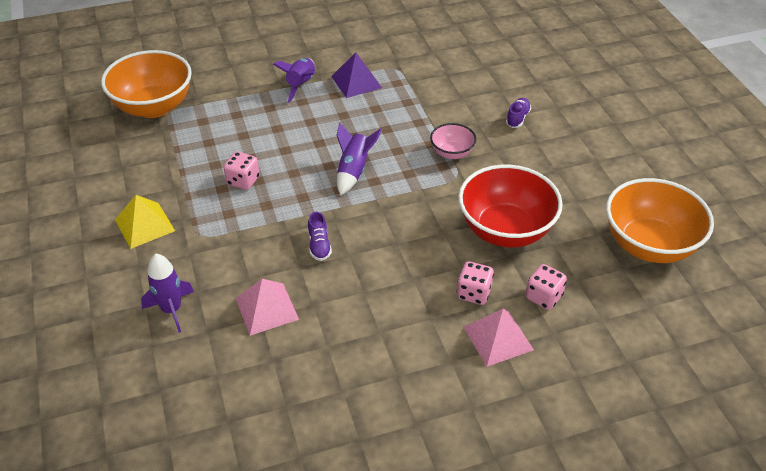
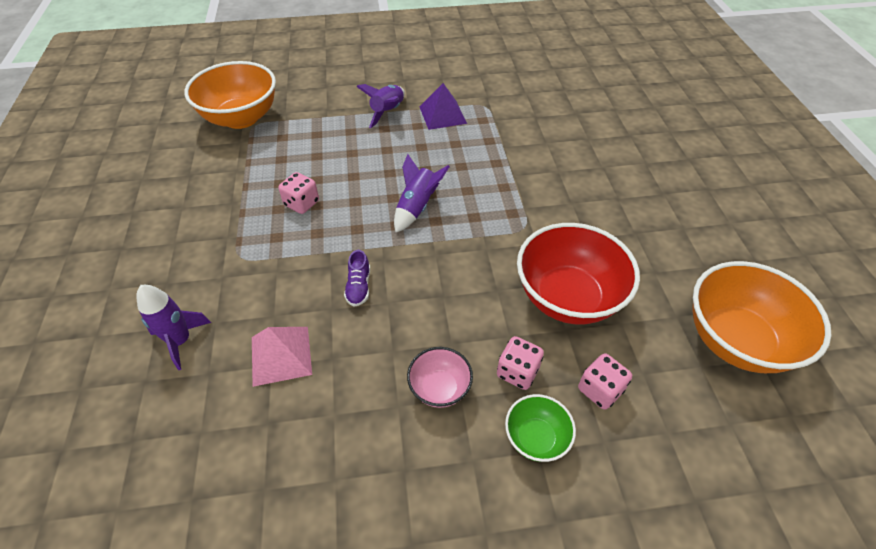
camera: 10 degrees right, 5 degrees up
(144, 225) = (188, 239): yellow pyramid -> none
(452, 153) = (524, 200): pink bowl -> pink bowl (439, 388)
(498, 338) = (536, 438): pink pyramid -> green bowl
(517, 118) = (601, 170): purple shoe -> none

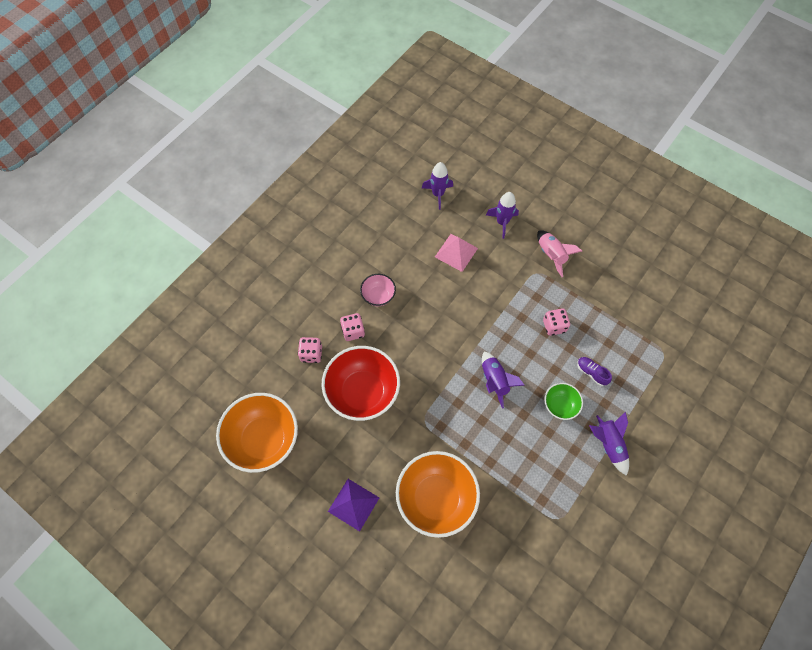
camera: 135 degrees right, 15 degrees up
(182, 465) = (438, 194): none -> purple rocket
(199, 260) = (551, 255): none -> pink rocket
(241, 118) = (679, 350): orange bowl -> orange bowl (436, 498)
(359, 287) = (464, 308): purple shoe -> purple shoe (591, 373)
(442, 115) = (572, 478): purple pyramid -> purple pyramid (353, 504)
(536, 438) = (322, 310): green bowl -> green bowl (560, 405)

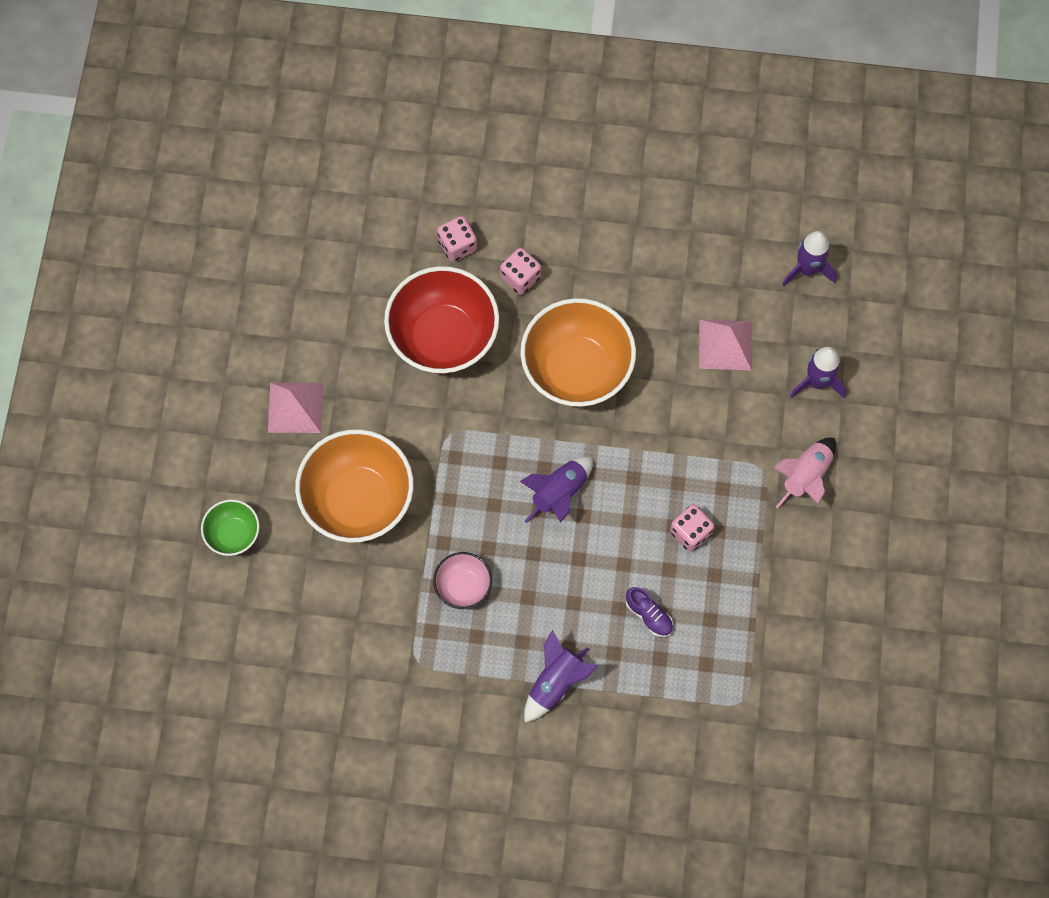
camera: 60 degrees right, 5 degrees up
(264, 439) = (314, 257): orange bowl -> orange bowl (576, 369)
(353, 504) = (295, 407): purple pyramid -> pink pyramid
(378, 296) = (592, 280): pink bowl -> pink bowl (463, 586)
(560, 405) = (574, 594): green bowl -> green bowl (233, 534)
(591, 373) = (649, 615): purple shoe -> purple shoe turned 120 degrees clockwise

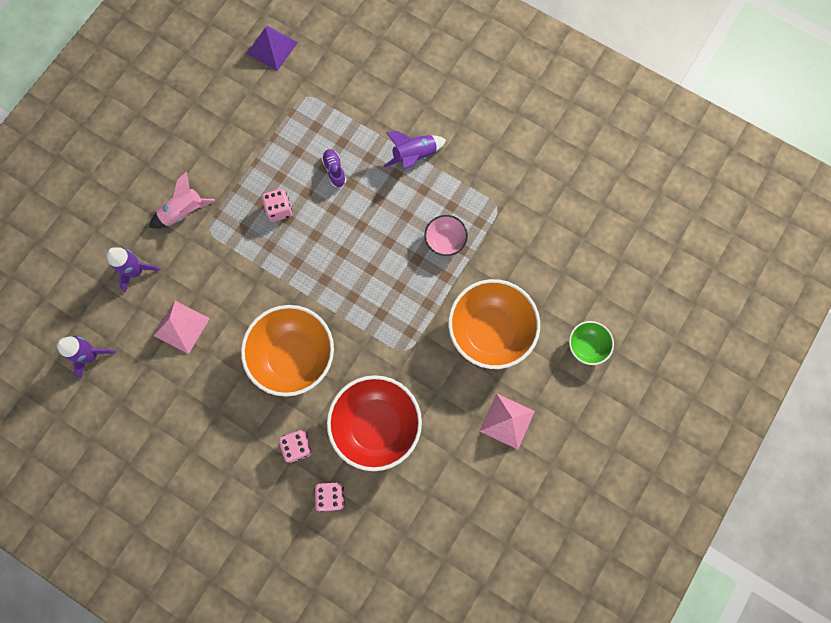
camera: 155 degrees left, 5 degrees up
(559, 493) = (351, 274): purple rocket -> none
(826, 751) = (272, 47): none -> purple pyramid

